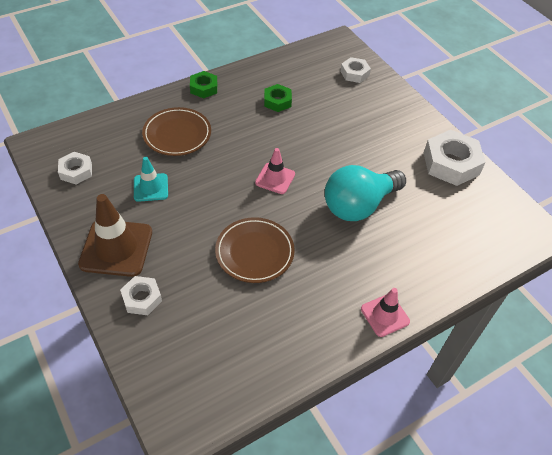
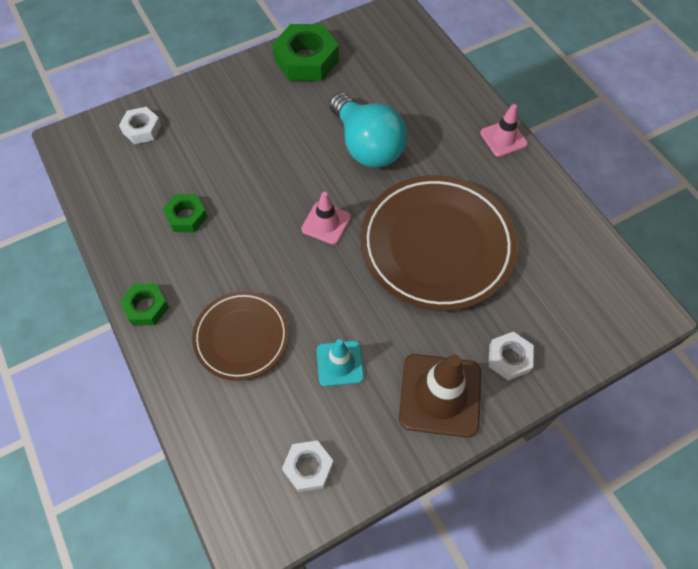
camera: 85 degrees left, 10 degrees up
(254, 252) = (437, 245): brown plate -> brown plate, size x1.74
(451, 163) = (306, 60): white nut -> green nut

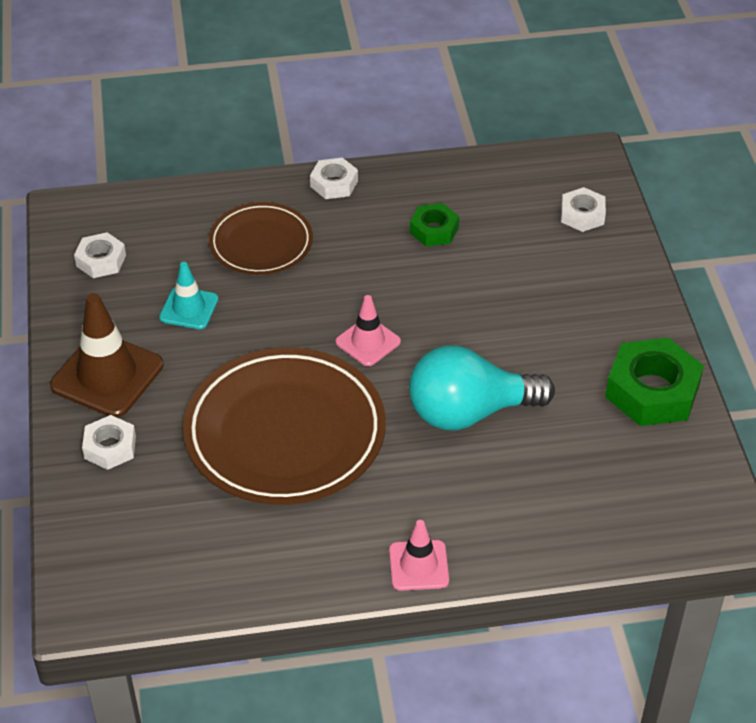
camera: 110 degrees right, 15 degrees down
(146, 307) = (334, 183): green nut -> white nut

